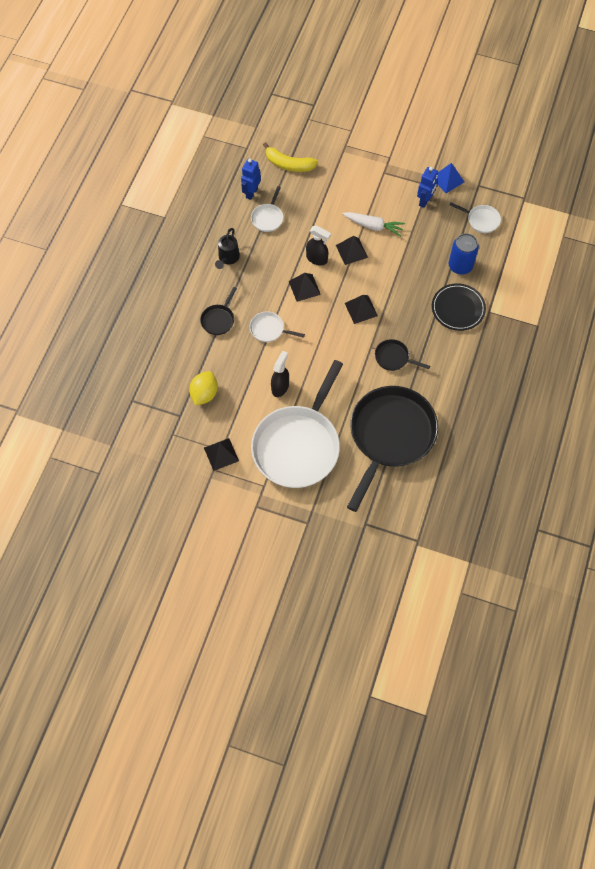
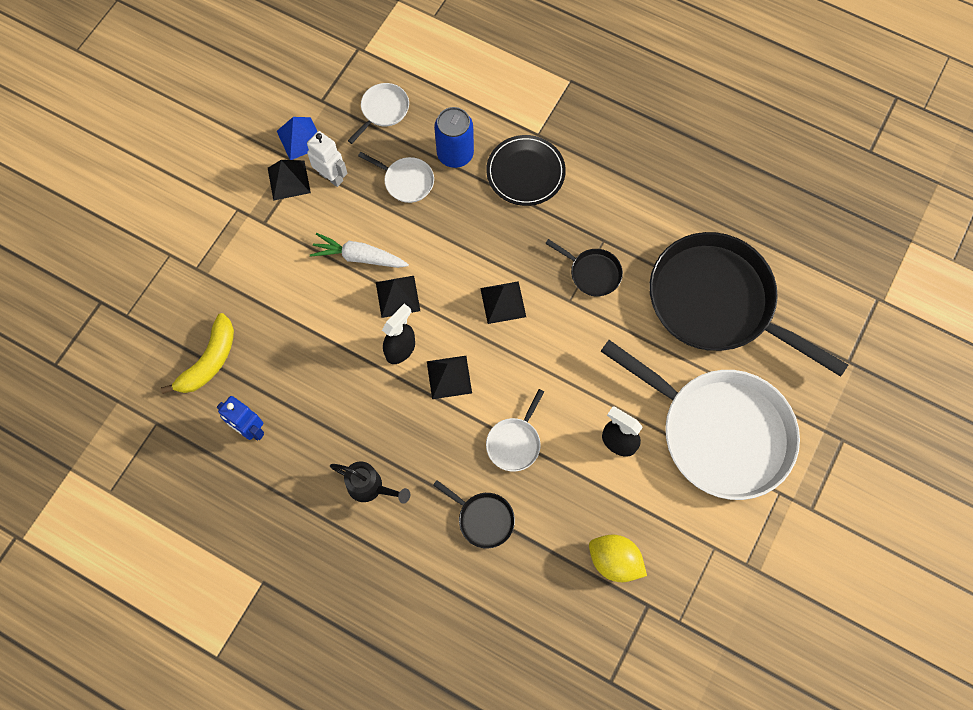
camera: 80 degrees left, 5 degrees up
(221, 454) = (721, 549): black pyramid -> black pyramid (289, 180)
(268, 218) = (306, 411): white pan -> white pan (406, 181)
(373, 226) = (359, 257): white carrot -> white carrot turned 105 degrees counterclockwise
(394, 358) = (592, 273): black pan -> black pan turned 90 degrees counterclockwise
(425, 201) = (331, 177): blue robot -> white robot

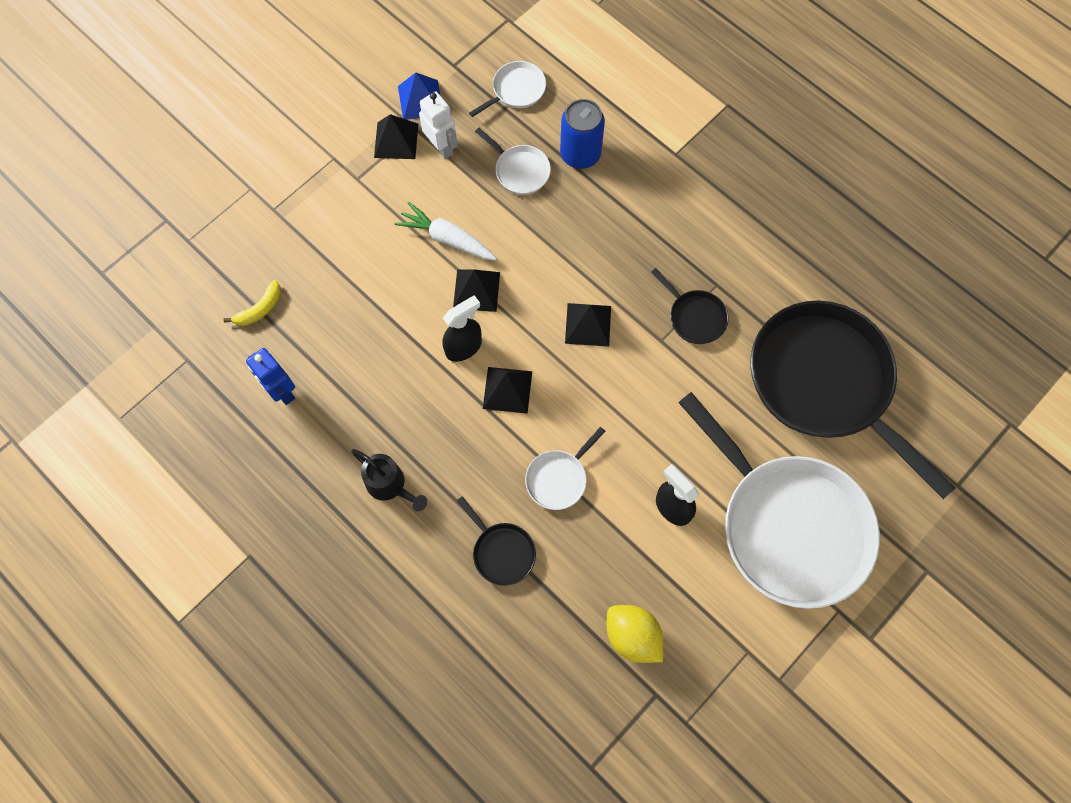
camera: 15 degrees right, 0 degrees up
(209, 361) = (260, 309): yellow banana -> yellow banana, size x0.61
(525, 172) = (651, 191): black plate -> none

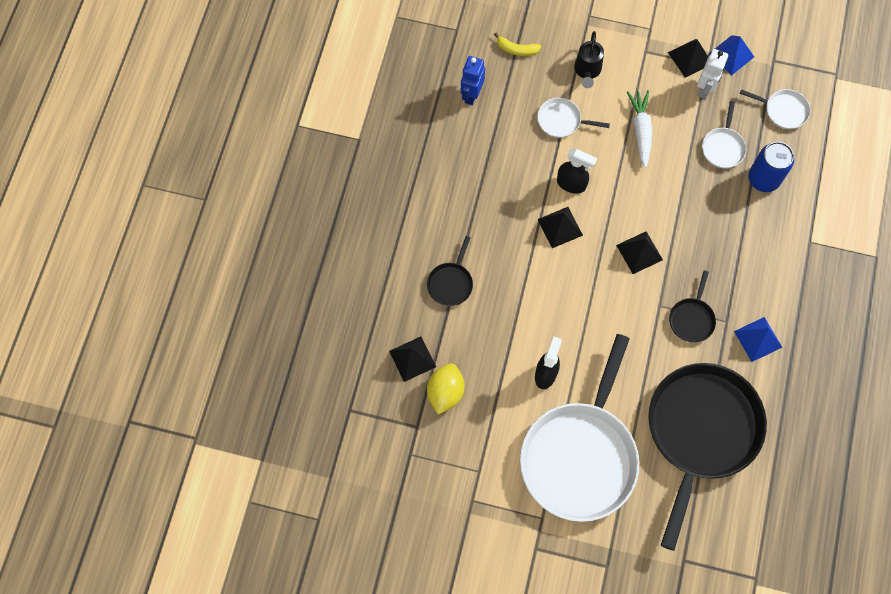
camera: 60 degrees right, 0 degrees up
(390, 485) = (452, 193): black watering can -> black watering can (587, 71)
(476, 290) = (616, 169): black pyramid -> black pyramid (412, 358)
(558, 478) = (520, 291): white pan -> white pan (562, 121)
(753, 266) = (758, 339): none -> blue pyramid

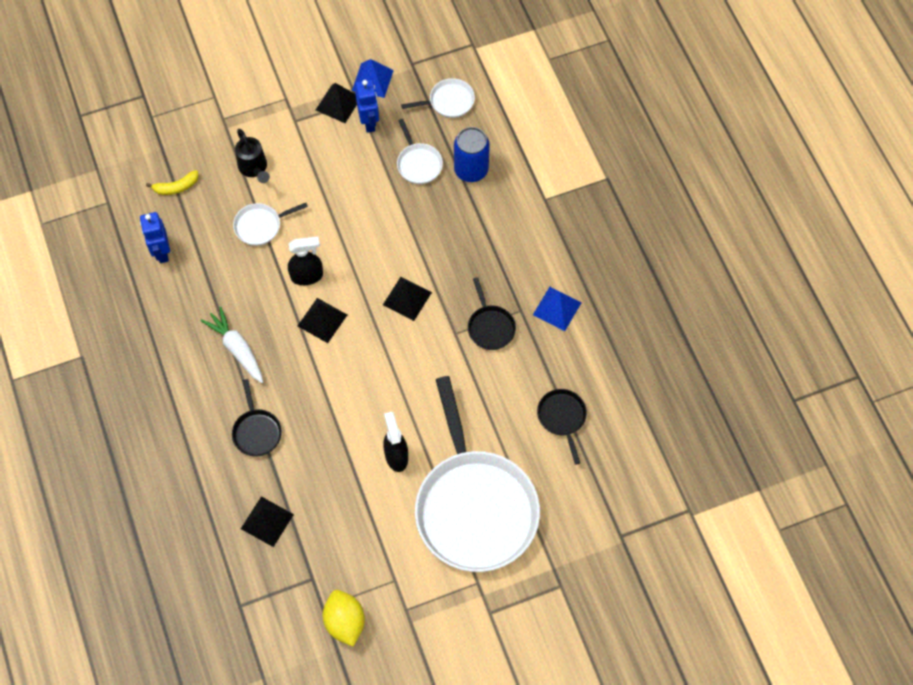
camera: 35 degrees left, 5 degrees down
(445, 392) = (317, 531): yellow lemon -> yellow lemon (345, 622)
(641, 131) = (337, 192): white carrot -> white carrot (237, 349)
(701, 432) = (562, 418): black pan -> black pan, size x0.41
(705, 89) = (369, 122): white robot -> blue robot

